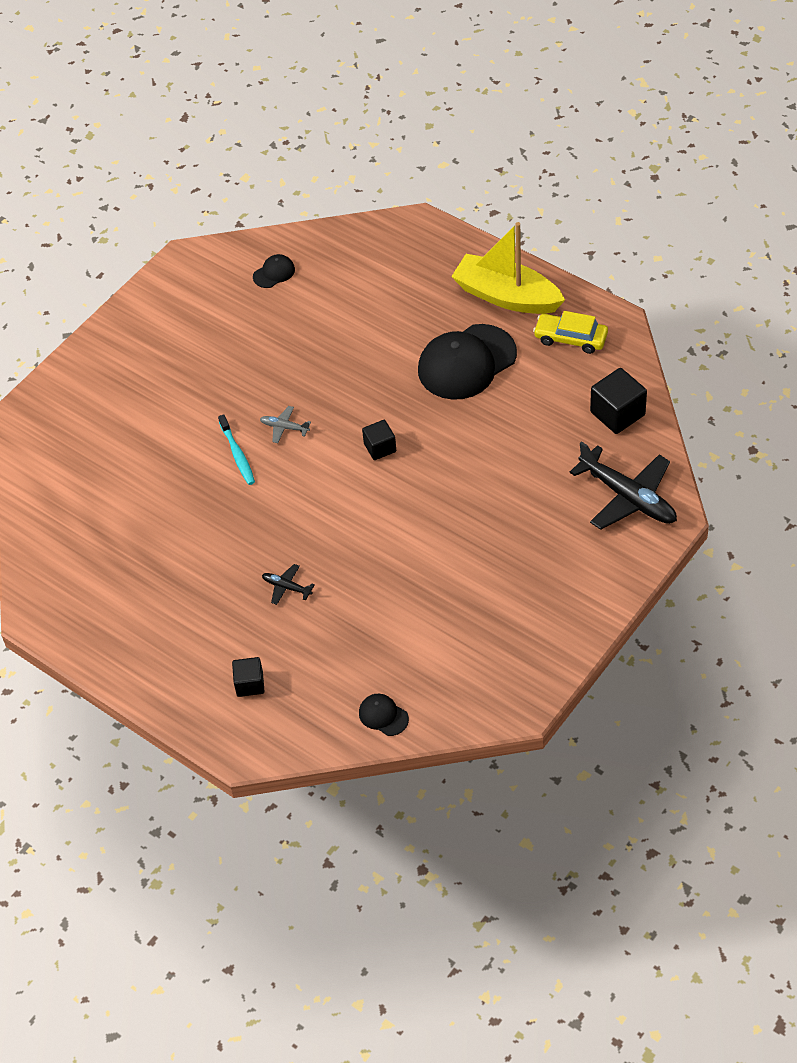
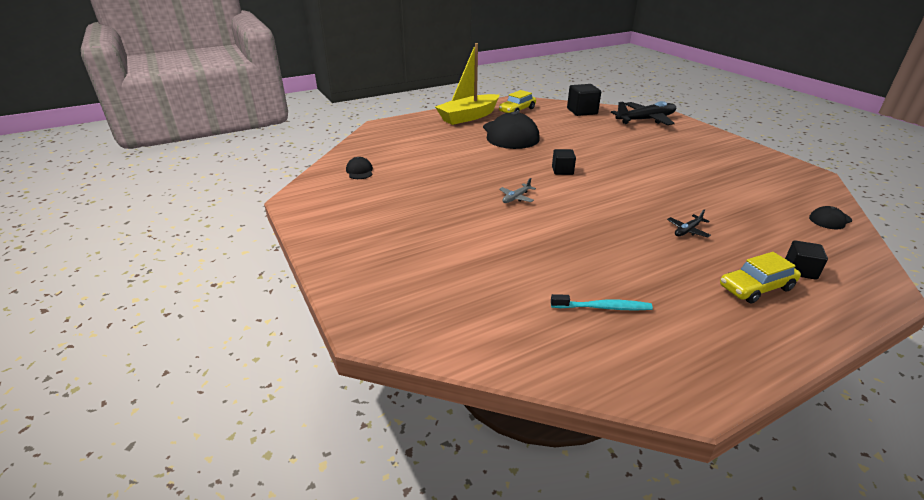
camera: 70 degrees left, 20 degrees down
(201, 649) = (756, 287): none -> yellow car
(237, 454) = (529, 221): turquoise toothbrush -> turquoise toothbrush (603, 307)

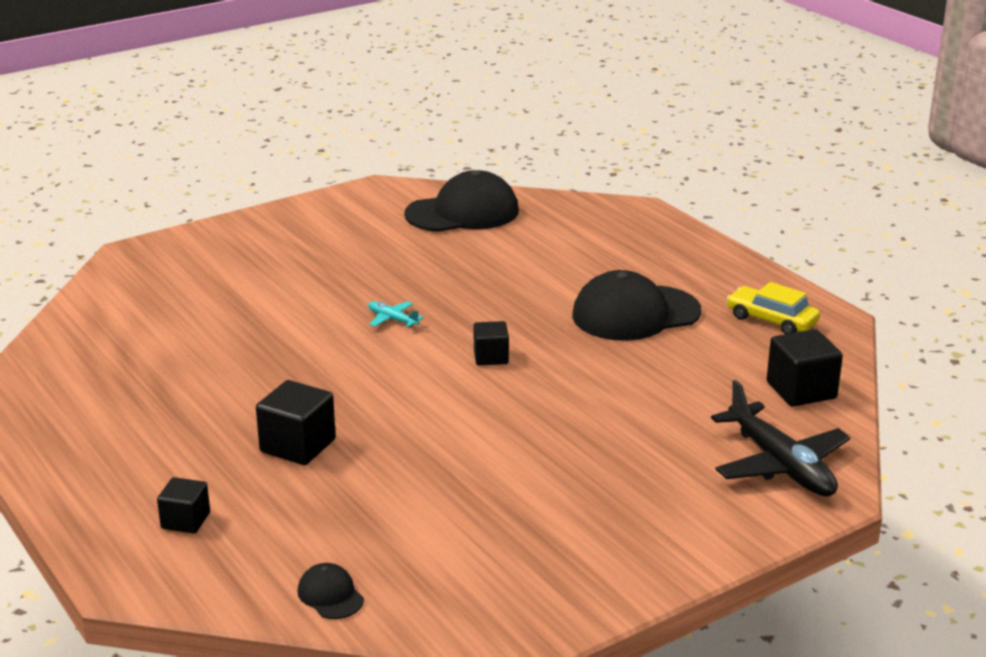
camera: 85 degrees right, 5 degrees down
(359, 171) = (462, 213): black cap -> black cap, size x2.26
(468, 117) = (711, 275): yellow boat -> none
(516, 198) = (392, 319): grey plane -> turquoise plane
(603, 307) = (136, 367): turquoise toothbrush -> none
(687, 230) = (298, 446): black plane -> black cube
(756, 287) = (153, 475): yellow car -> none

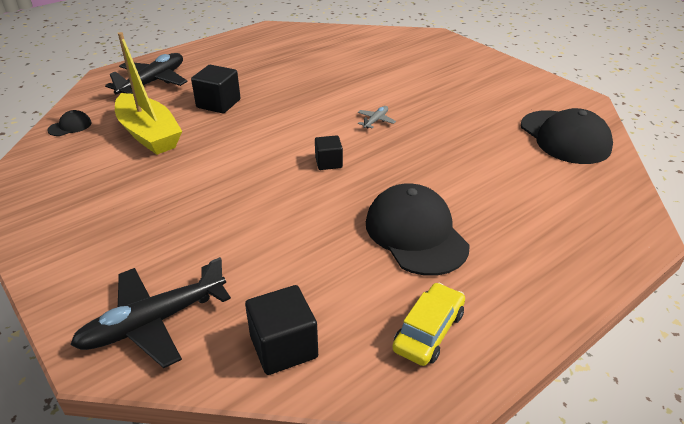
camera: 85 degrees right, 10 degrees up
(185, 521) = (153, 82): black cube -> black plane
(381, 506) = (149, 134): none -> yellow boat
(392, 319) = (375, 121): turquoise plane -> grey plane

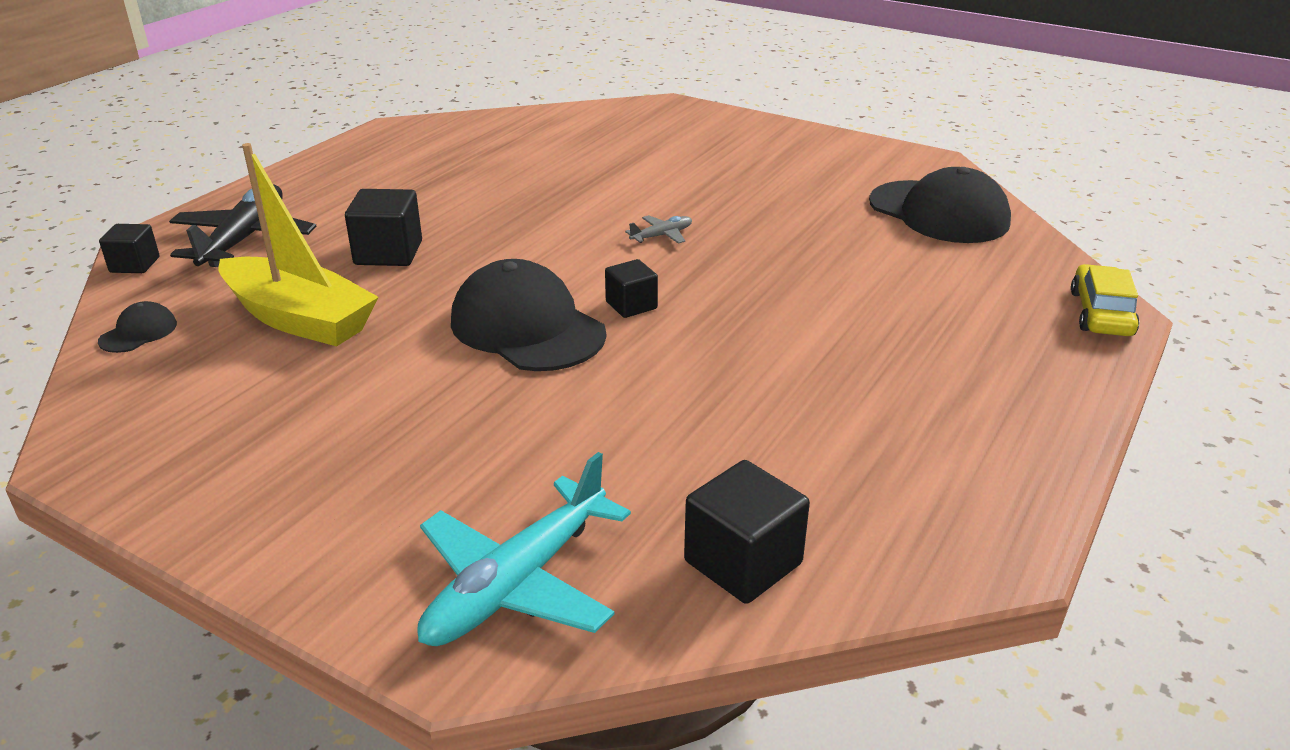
camera: 20 degrees left, 5 degrees down
(93, 87) = (135, 265): none -> black cube
(154, 322) = (518, 582): black plane -> turquoise plane
(375, 121) = (661, 236): grey plane -> grey plane turned 45 degrees clockwise
(415, 234) = (825, 373): black cap -> black cap (527, 327)
(428, 331) = (927, 491): yellow car -> yellow car (1101, 313)

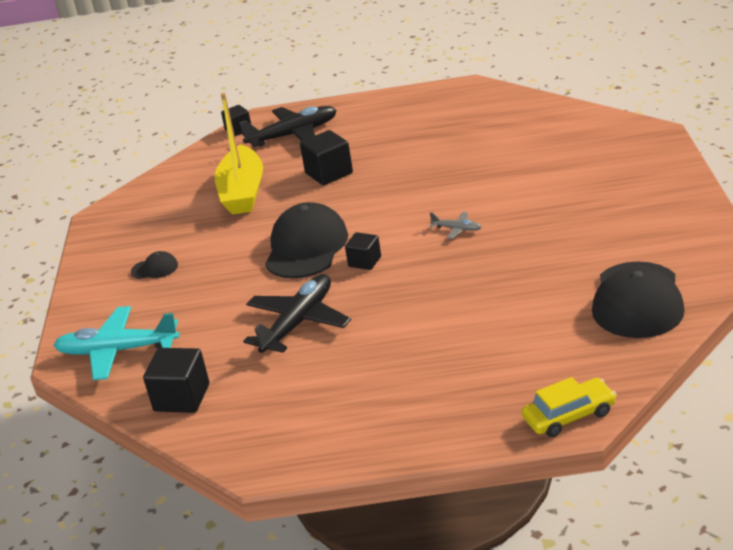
camera: 60 degrees right, 0 degrees up
(138, 332) = (189, 168): black cap -> black cap (155, 268)
(694, 397) = (298, 323): none -> black plane

